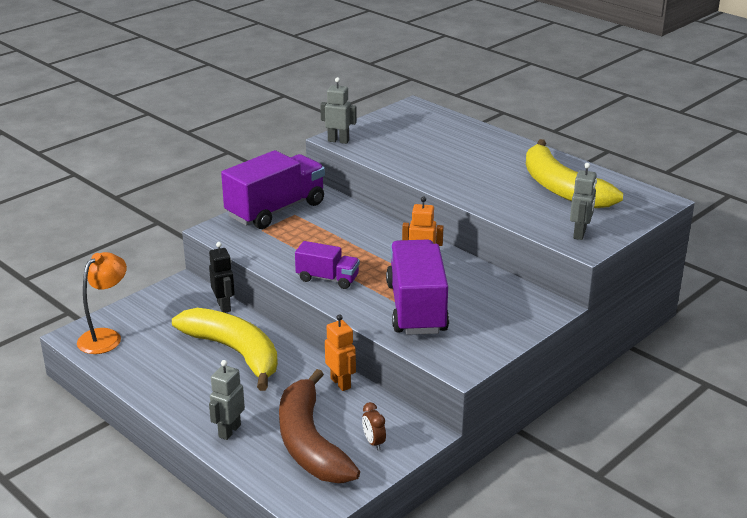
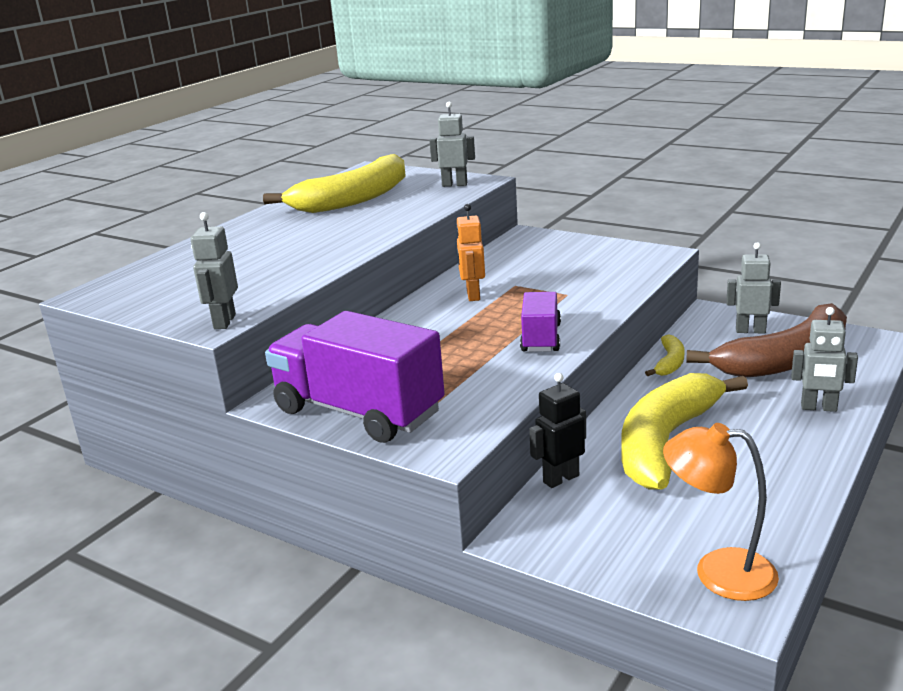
camera: 100 degrees left, 5 degrees down
(341, 383) = (670, 363): orange robot -> yellow banana
(373, 442) = (750, 330): brown clock -> grey robot
(416, 308) = (572, 284): purple truck -> none

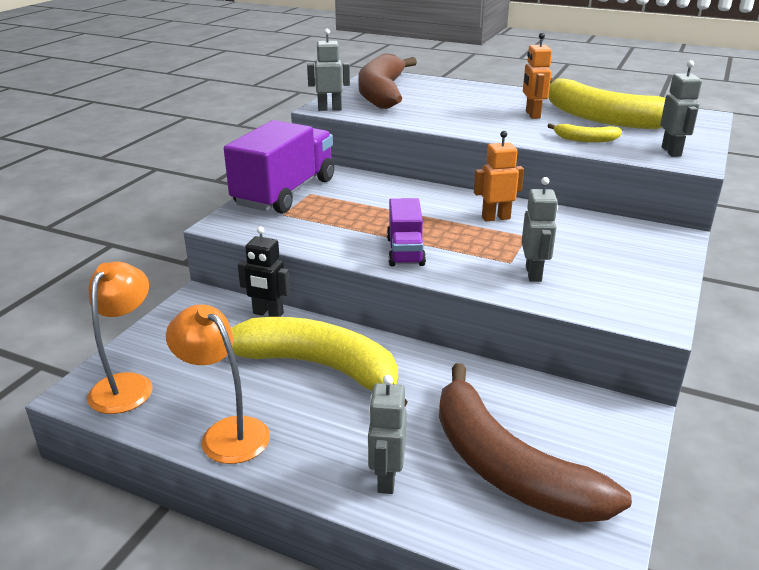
camera: 80 degrees right, 5 degrees up
(179, 292) = (381, 93): none -> brown banana
(325, 223) = (532, 115): none -> orange robot
(541, 338) = (405, 251): purple truck -> purple truck turned 90 degrees clockwise
(560, 479) = (268, 314): black robot -> black robot turned 150 degrees clockwise
(670, 363) = (480, 376): yellow banana -> yellow banana (585, 139)
(750, 330) = (585, 444): grey robot -> grey robot (534, 274)
(785, 491) = (226, 432): none -> orange lamp

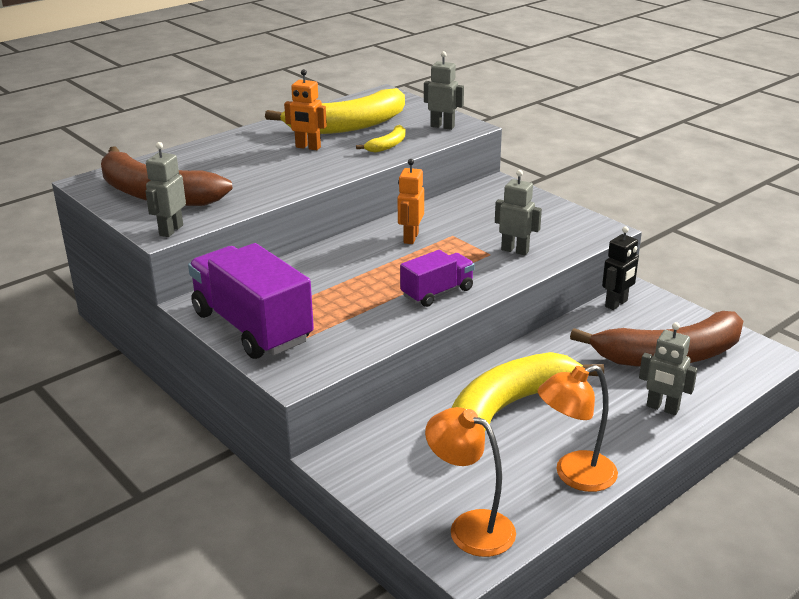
camera: 65 degrees left, 0 degrees up
(268, 314) = (401, 418): black robot -> black robot (616, 304)
(405, 251) = (437, 292): purple truck -> purple truck turned 60 degrees counterclockwise

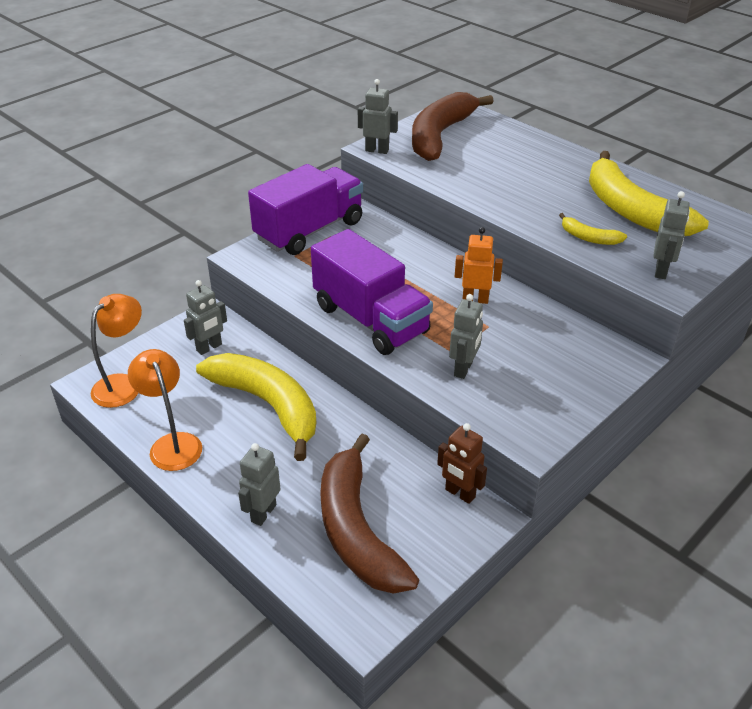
camera: 85 degrees right, 10 degrees up
(308, 147) = (564, 193): orange robot -> none
(403, 455) = (209, 348): none -> grey robot
(437, 292) = (370, 319): purple truck -> purple truck, size x1.85
(616, 304) = (459, 493): black robot -> brown robot

